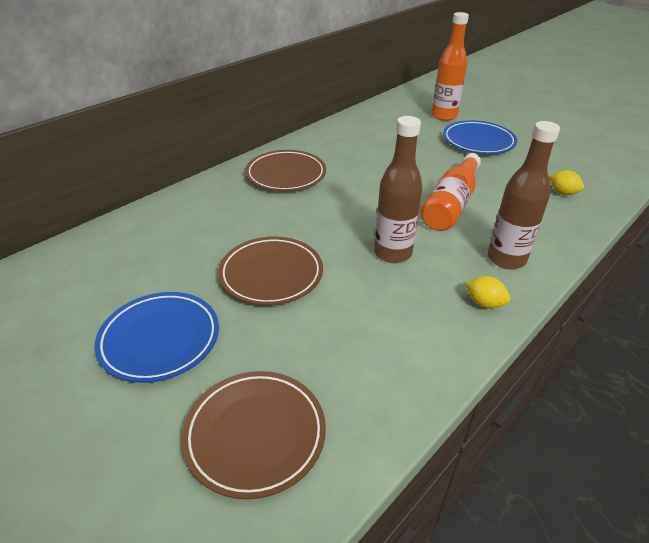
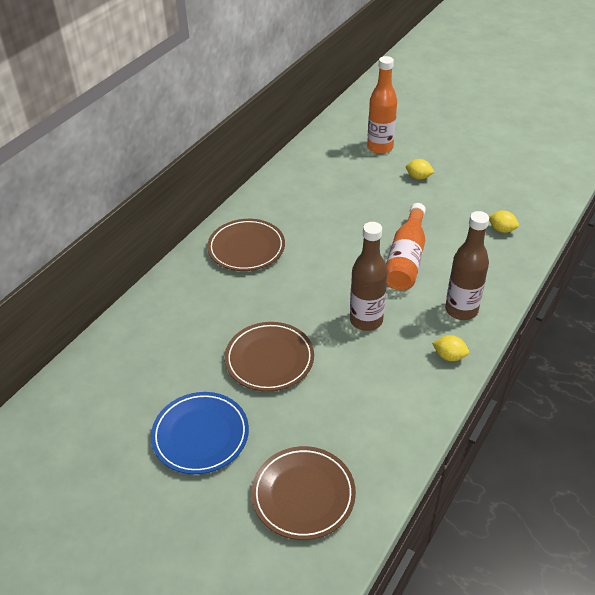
camera: 10 degrees left, 5 degrees up
(478, 141) = (418, 177): blue plate -> yellow lemon

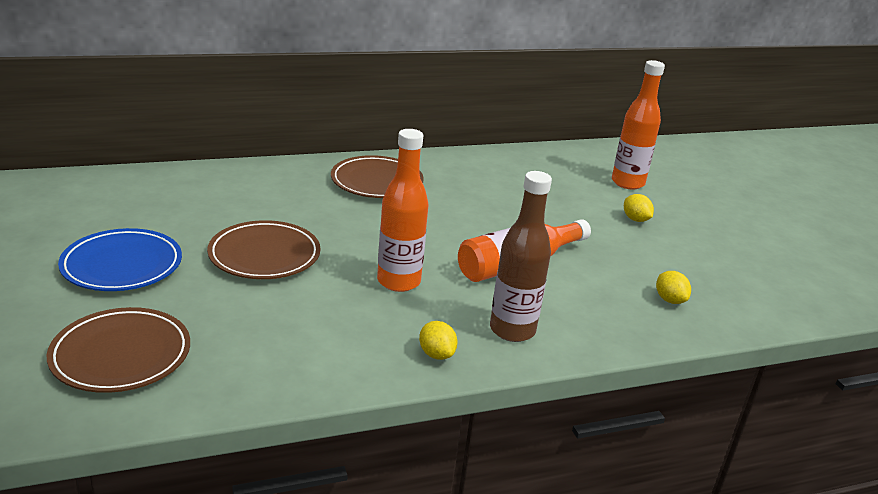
camera: 35 degrees right, 15 degrees down
(366, 320) = (398, 281): brown bottle -> orange bottle

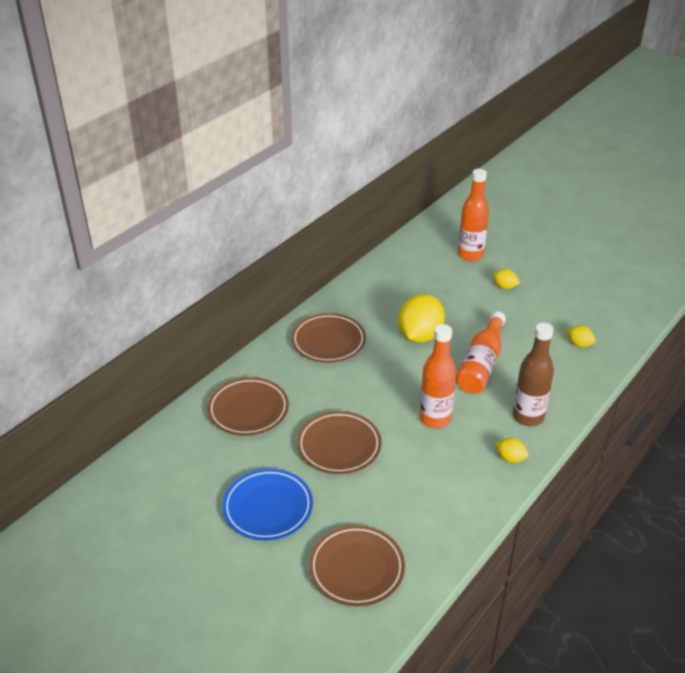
camera: 30 degrees left, 10 degrees up
(223, 193) = (248, 410): none -> brown plate
(479, 216) = (419, 335): none -> yellow lemon

